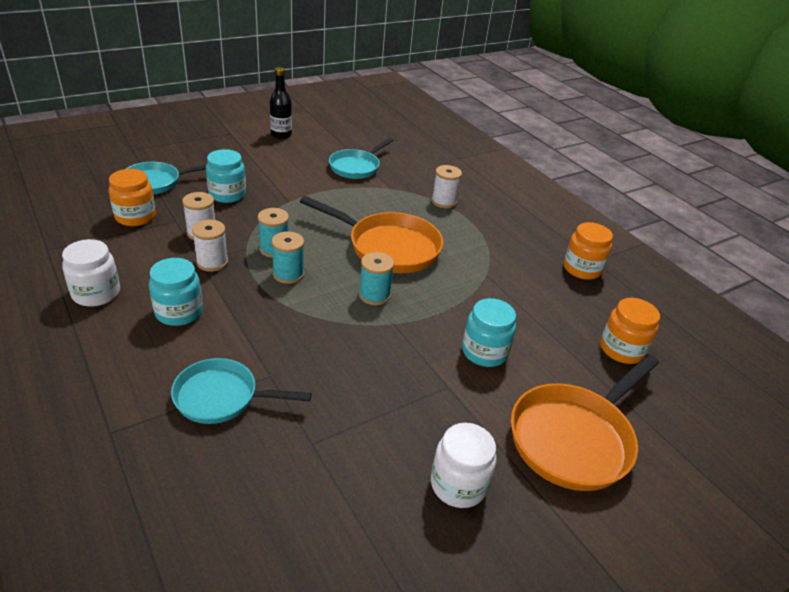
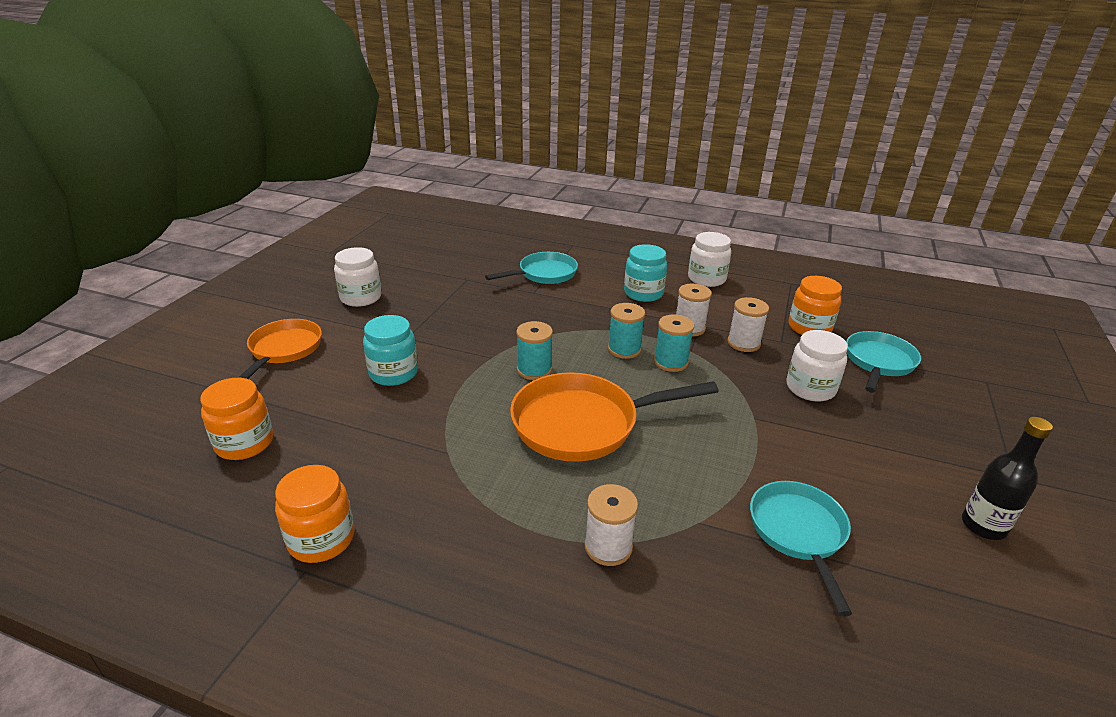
camera: 145 degrees right, 5 degrees down
(227, 194) = (810, 388): turquoise jar -> white jar
(574, 438) = (284, 350): orange pan -> orange pan, size x0.65

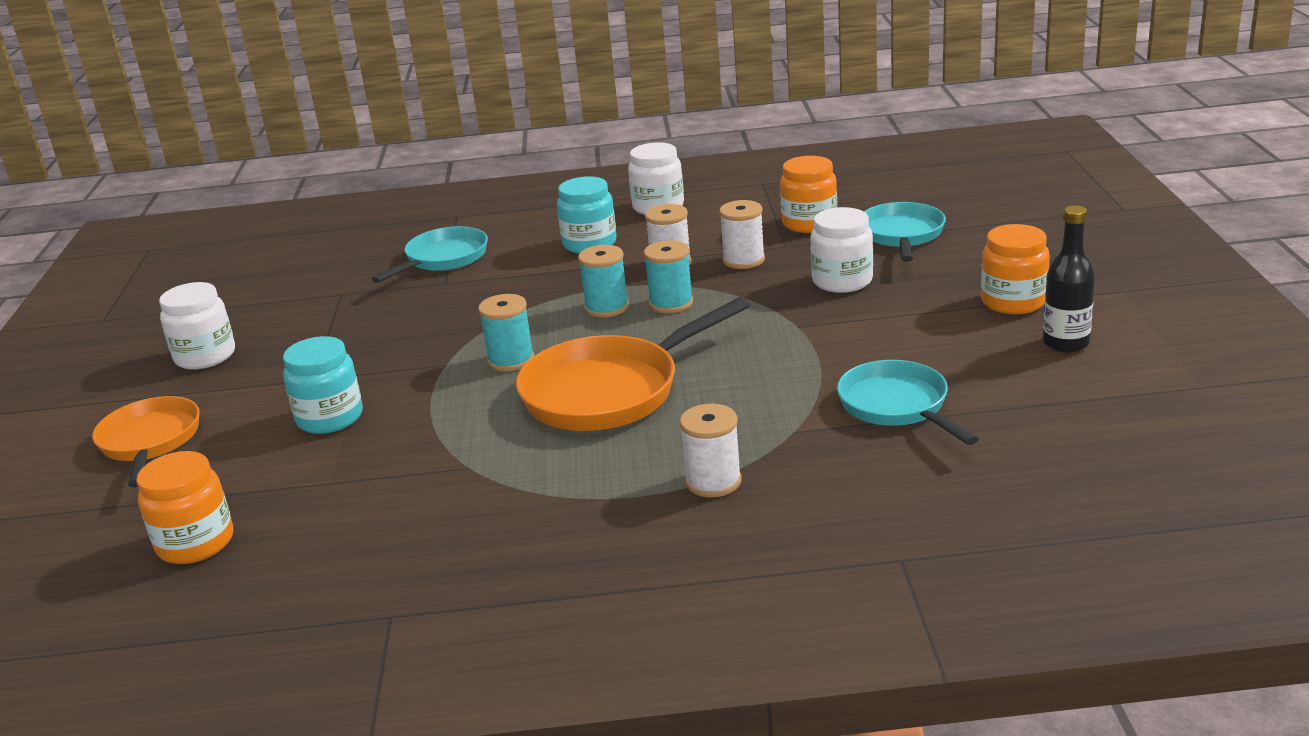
camera: 20 degrees left, 5 degrees down
(321, 539) = (384, 586): orange jar -> orange jar (1013, 302)

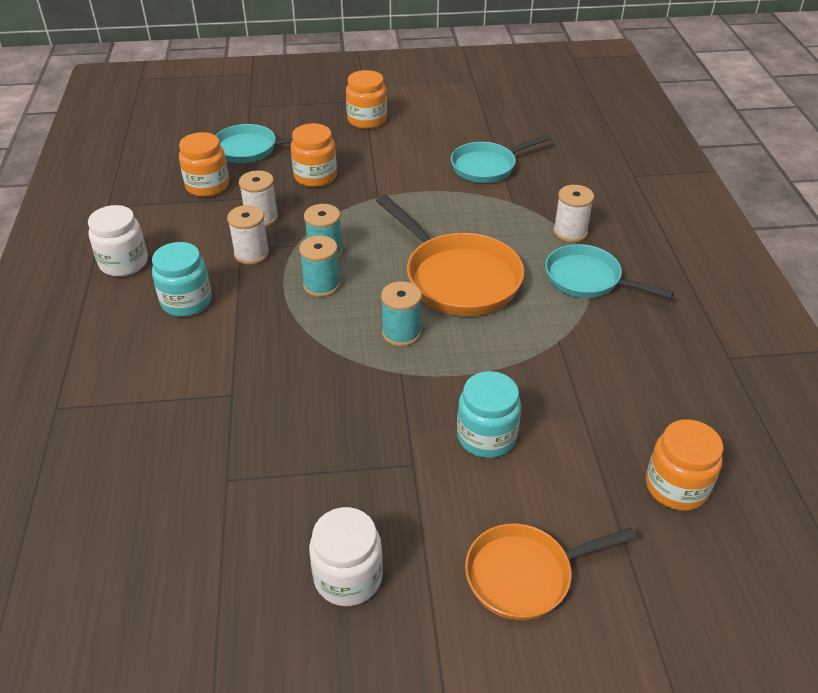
camera: 95 degrees left, 15 degrees up
(443, 259) = (172, 403): turquoise pan -> turquoise pan (587, 279)
(842, 281) = (315, 176): white jar -> orange jar
(1065, 343) = (422, 110): black bottle -> none

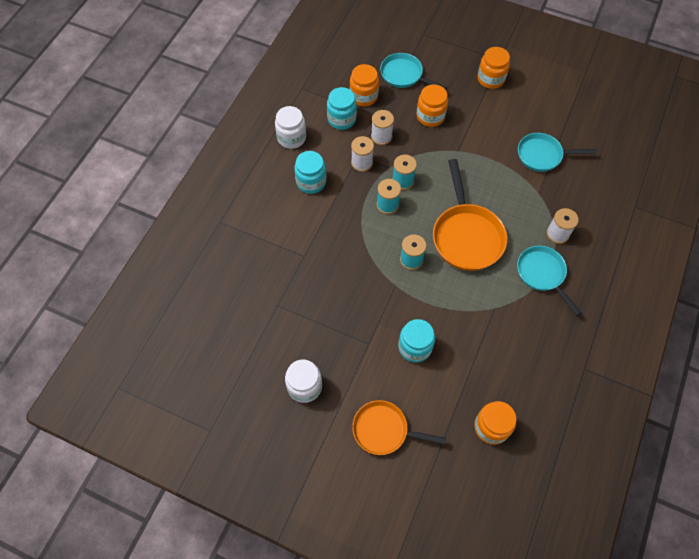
camera: 30 degrees right, 20 degrees up
(190, 218) = (341, 119): none -> turquoise jar

